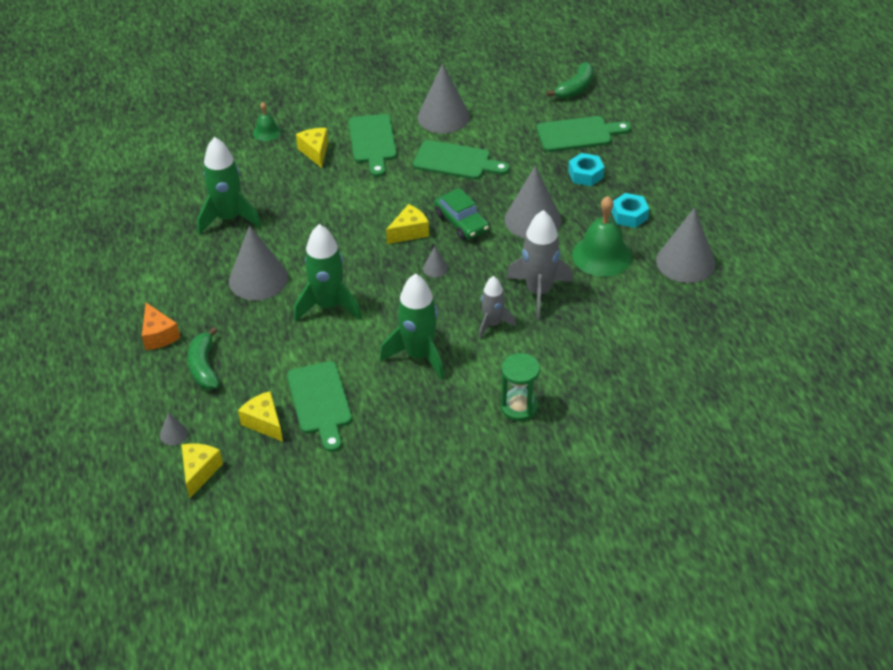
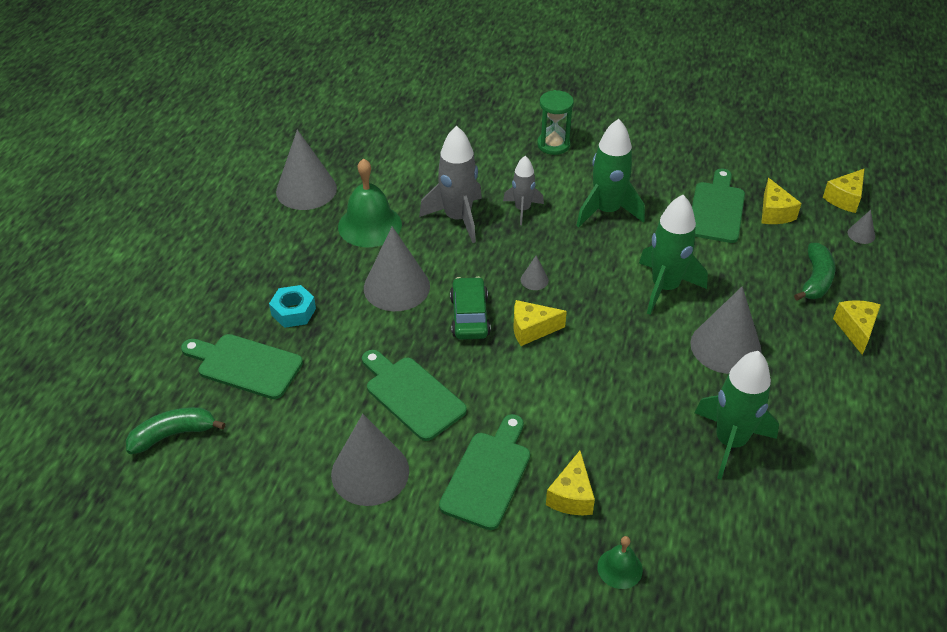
camera: 150 degrees left, 0 degrees up
(159, 335) = (856, 329): orange cheese -> yellow cheese
(629, 215) = (302, 250): turquoise nut -> none

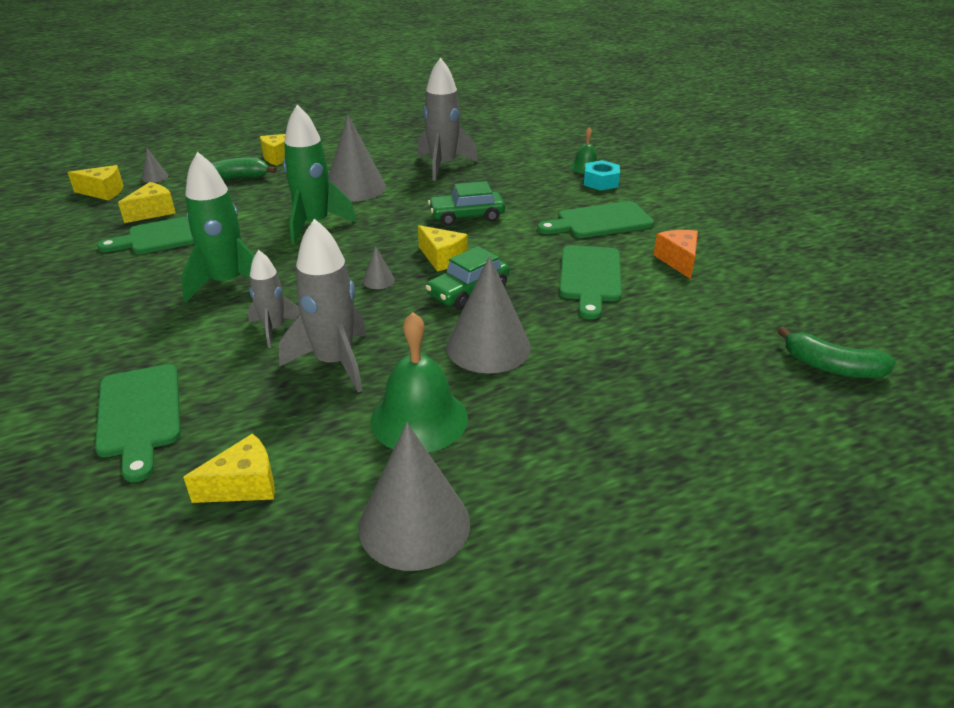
camera: 130 degrees left, 10 degrees down
(245, 365) = (712, 377): green cutting board -> green cutting board (140, 415)
(293, 312) = (612, 391): turquoise nut -> turquoise nut (600, 182)
(370, 472) = (678, 261): grey cone -> orange cheese
(553, 145) = (116, 361): green hourglass -> none
(571, 496) = (565, 193): yellow cheese -> yellow cheese (244, 485)
(591, 387) = (467, 216): none -> green car
(730, 442) = (443, 166): green rocket -> grey rocket

